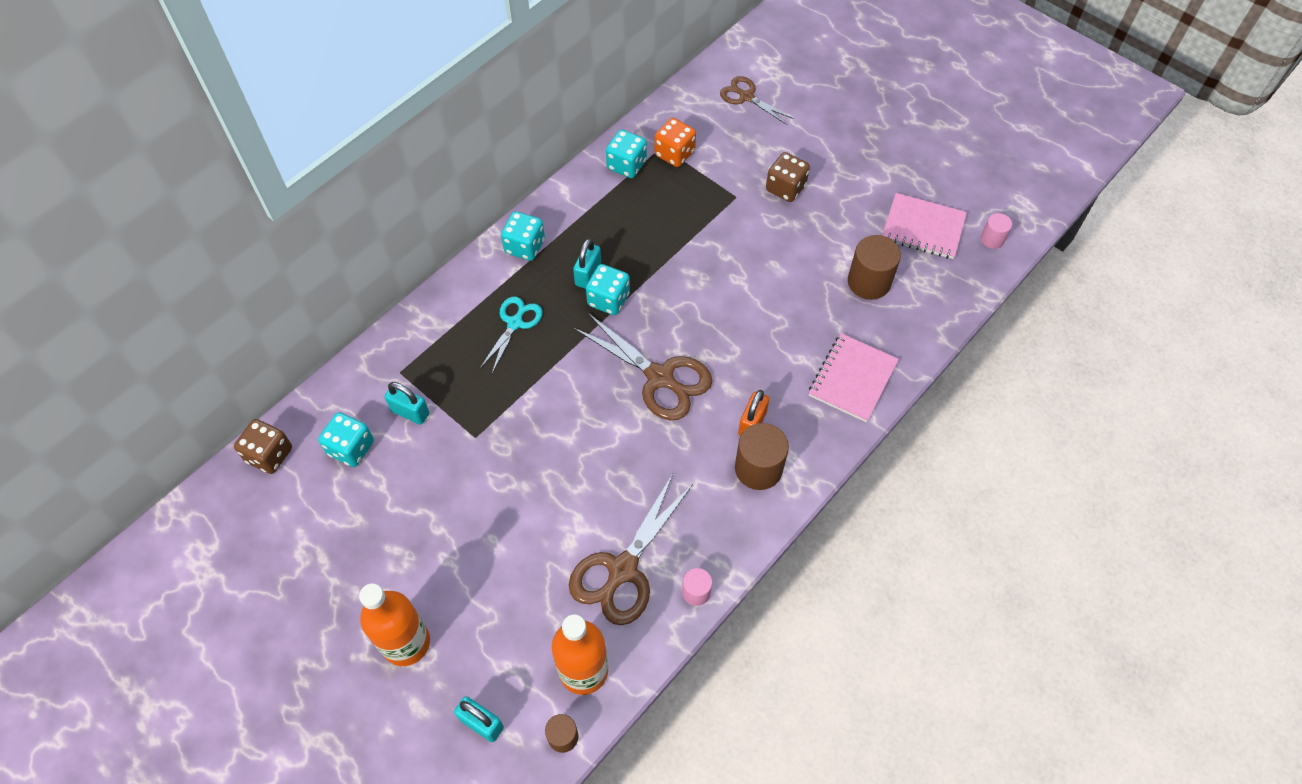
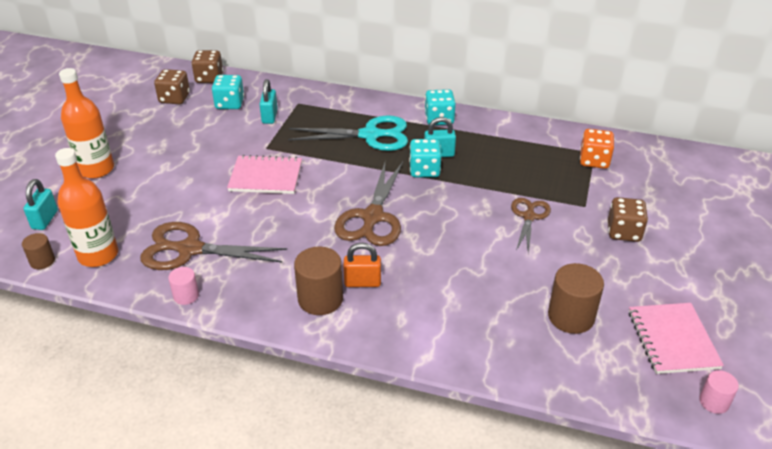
camera: 65 degrees right, 20 degrees down
(293, 510) = (174, 98): none -> brown dice
(515, 323) = (371, 135): turquoise scissors -> turquoise scissors, size x1.65
(626, 165) = (557, 141): turquoise dice -> none
(746, 97) = (696, 181): brown scissors -> brown scissors (529, 216)
(852, 379) = (453, 335): pink notebook -> pink notebook (266, 177)

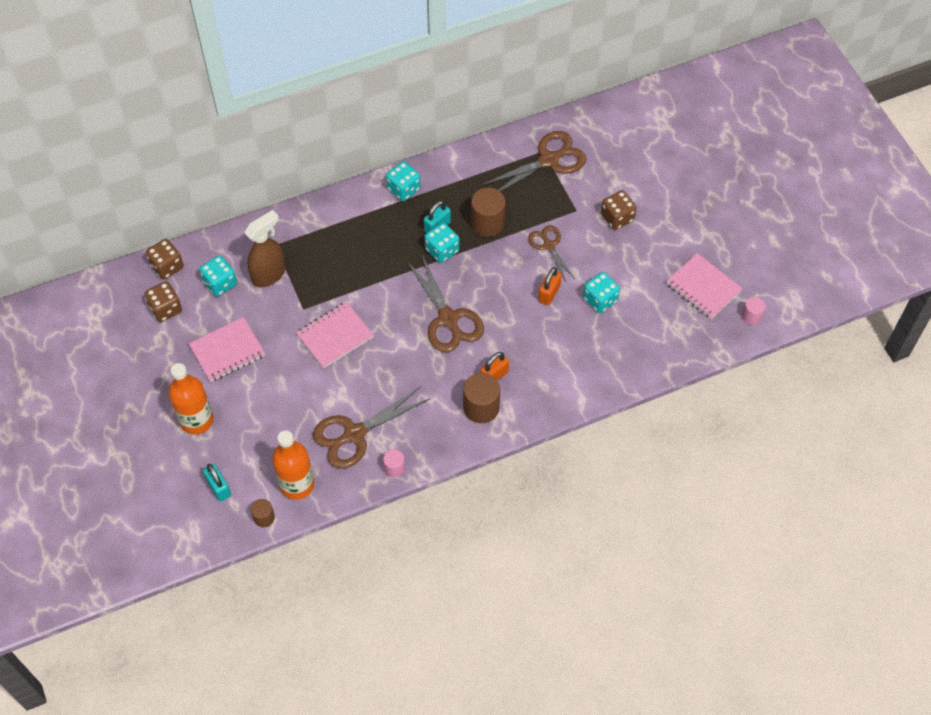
camera: 40 degrees left, 20 degrees up
(178, 142) = (227, 351): none -> pink notebook
(269, 116) = (269, 275): turquoise padlock -> brown spray bottle
(371, 135) = (369, 241): turquoise scissors -> none
(490, 251) = (549, 293): none -> orange padlock
(538, 284) = (600, 300): none -> turquoise dice
(571, 316) = (637, 311): brown cylinder -> brown cylinder (487, 223)
(594, 161) = (549, 160): orange dice -> brown scissors

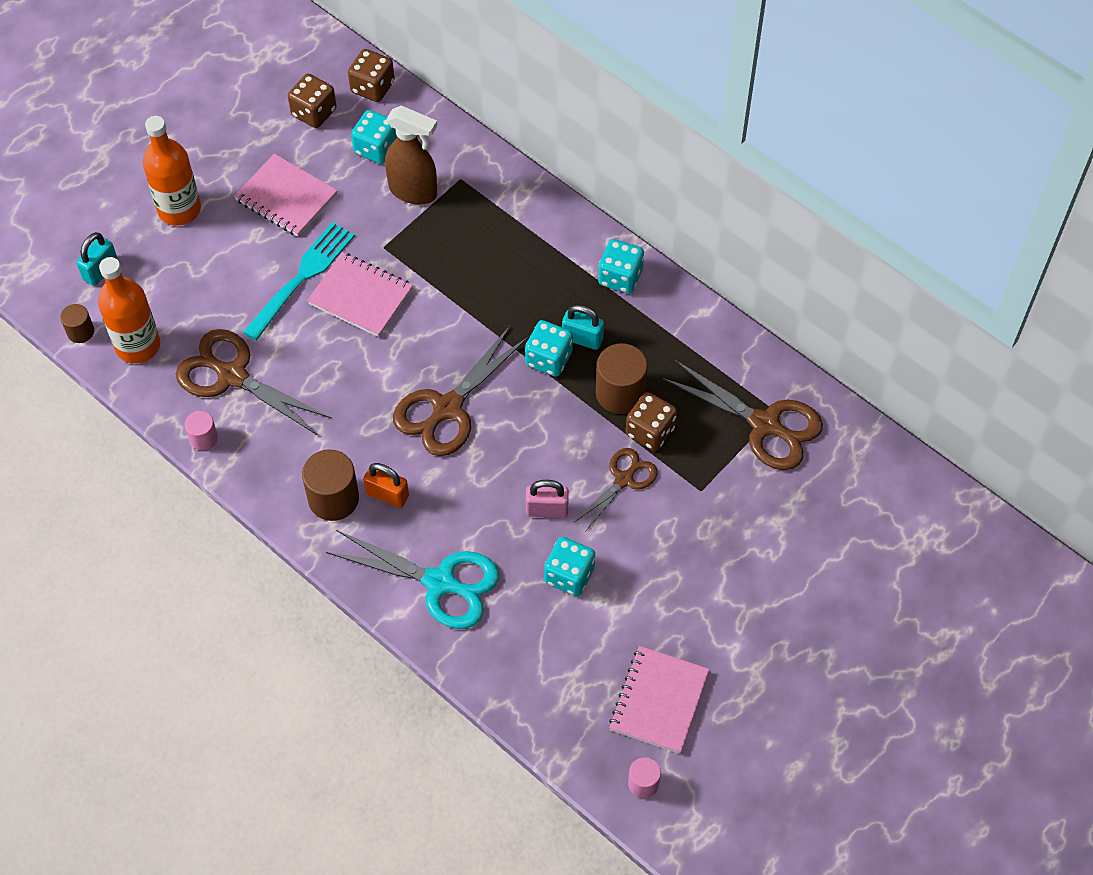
camera: 65 degrees right, 0 degrees up
(300, 365) = (302, 278): none -> turquoise fork
(549, 293) = (547, 509): orange padlock -> pink padlock
(571, 370) = (440, 583): none -> turquoise scissors
(617, 218) = (717, 546): brown dice -> brown dice (650, 431)

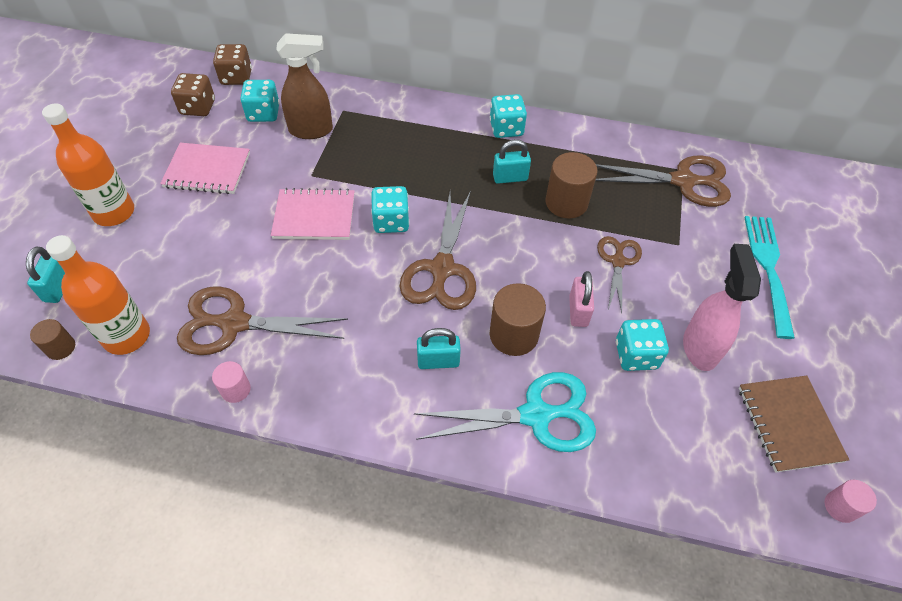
camera: 30 degrees left, 5 degrees down
(302, 278) = (255, 222): turquoise fork -> turquoise fork (769, 270)
(333, 498) = (392, 387): brown cylinder -> brown cylinder (513, 335)
(387, 495) = (438, 361): orange padlock -> turquoise padlock
(547, 509) = (578, 311): pink padlock -> pink padlock turned 60 degrees counterclockwise
(549, 359) = (495, 201): turquoise dice -> turquoise dice (391, 221)
(635, 597) = (699, 347): none -> pink spray bottle
(650, 431) = (609, 219): brown dice -> none
(659, 701) = (789, 424): pink notebook -> brown notebook

